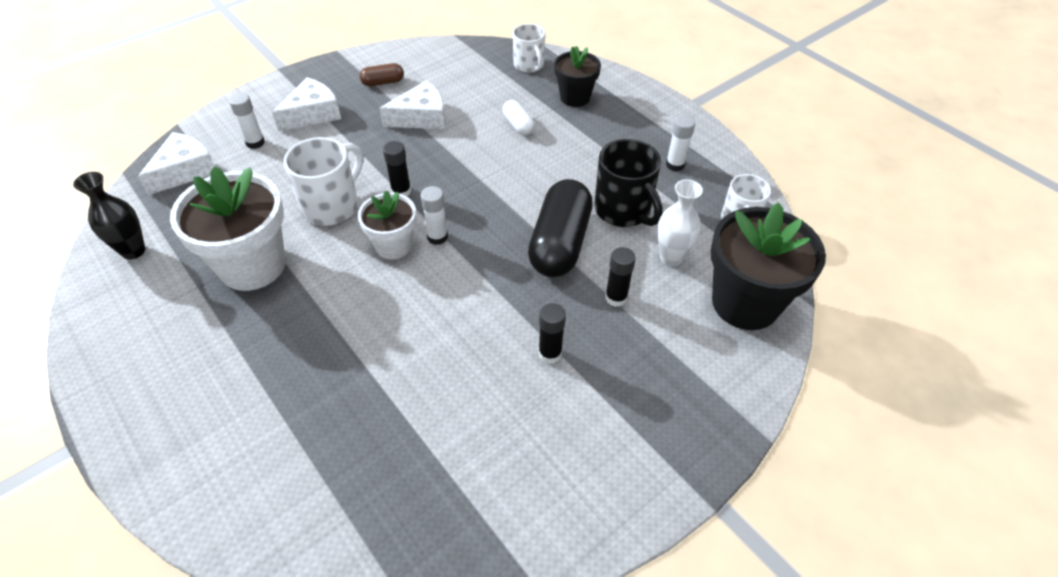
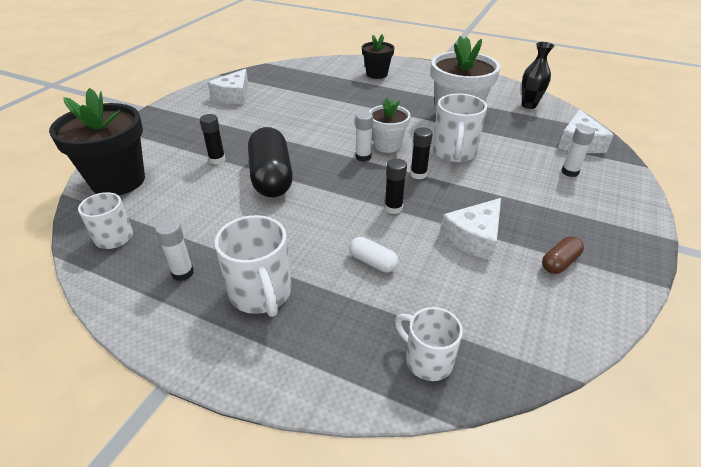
camera: 155 degrees right, 10 degrees down
(312, 114) = (568, 207): white cheese -> white cheese (234, 96)
(550, 353) = (250, 128): black glue stick -> black glue stick (393, 208)
(575, 97) = (332, 325): black flower pot -> black flower pot (377, 74)
(616, 130) = (261, 294): none -> white mug
(623, 210) = (227, 214): black mug -> none
(671, 258) = (179, 192): white vase -> none

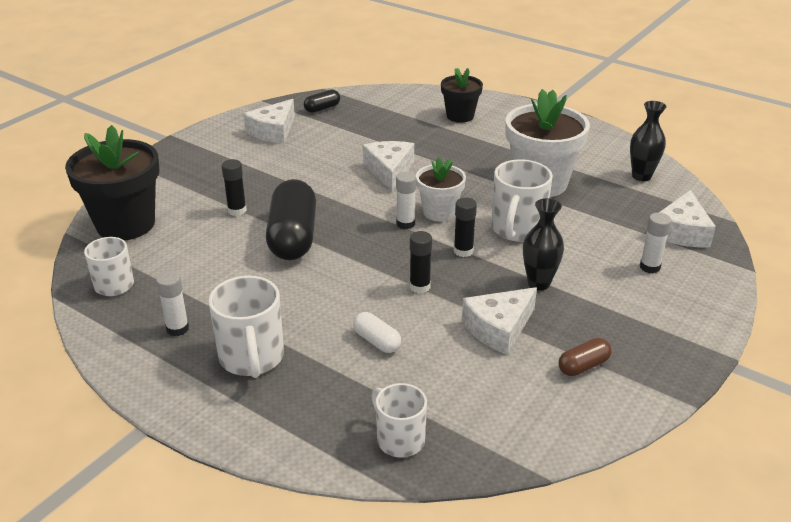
camera: 10 degrees right, 5 degrees down
(269, 76) = (322, 108): none -> black capsule
(336, 118) = (389, 171): none -> white cheese
(490, 194) = (538, 283): none -> black vase

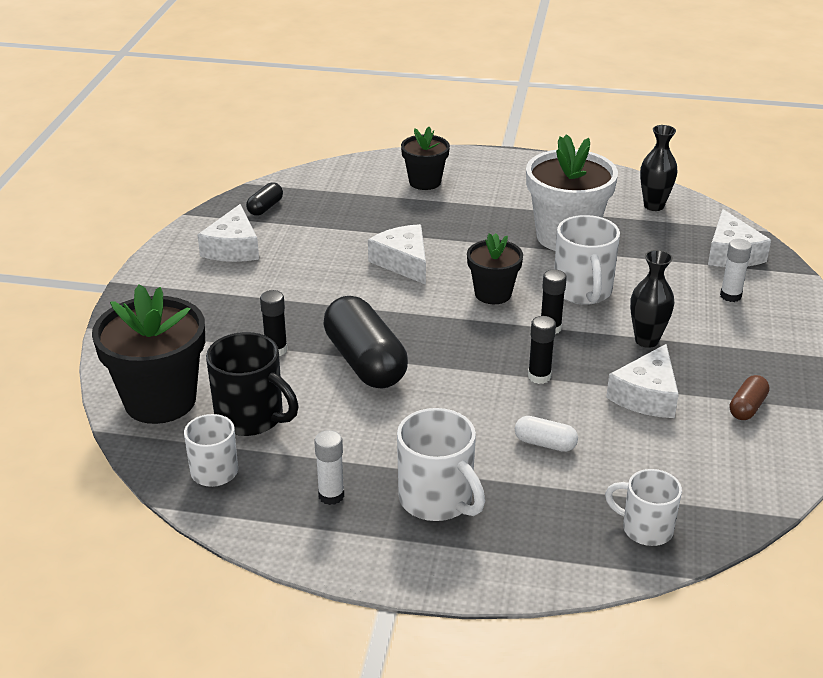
camera: 25 degrees left, 0 degrees up
(175, 254) = (251, 417): none -> black mug
(405, 224) = (469, 315): white glue stick -> none
(439, 212) = (493, 294): white flower pot -> black flower pot

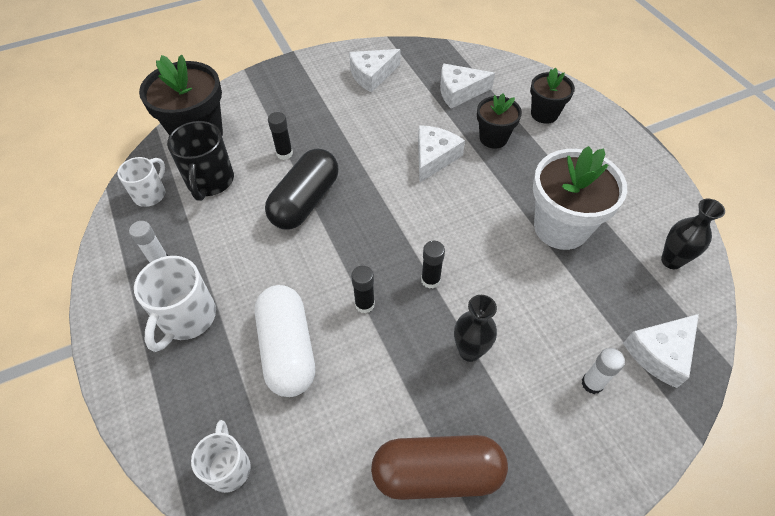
camera: 55 degrees right, 20 degrees up
(265, 207) = (429, 62): black capsule -> none
(493, 294) = (442, 224): black flower pot -> black flower pot (493, 138)
(545, 443) = (288, 349): white capsule -> white capsule, size x2.14
(583, 291) = (497, 276): white mug -> none
(647, 395) = (395, 387): white cheese -> white cheese (459, 92)
(747, 407) = (437, 473): brown capsule -> brown capsule, size x2.14

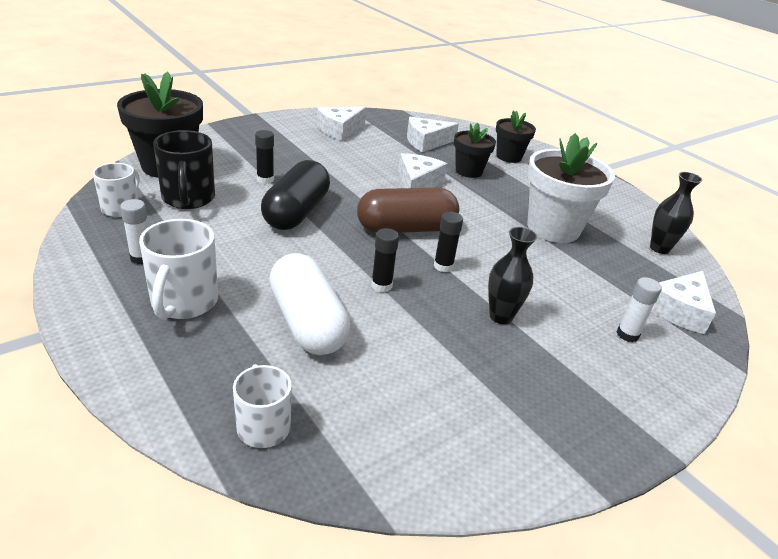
camera: 15 degrees left, 20 degrees down
(437, 473) = (502, 413): brown capsule -> brown capsule (406, 228)

